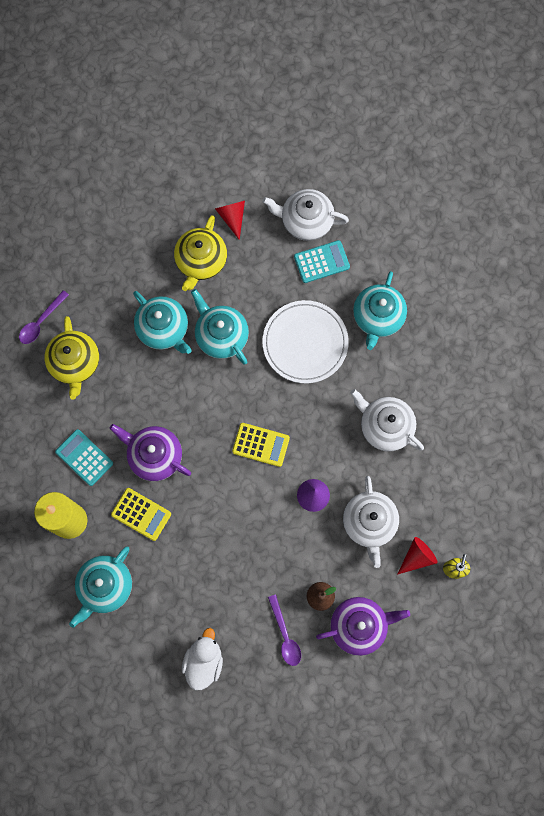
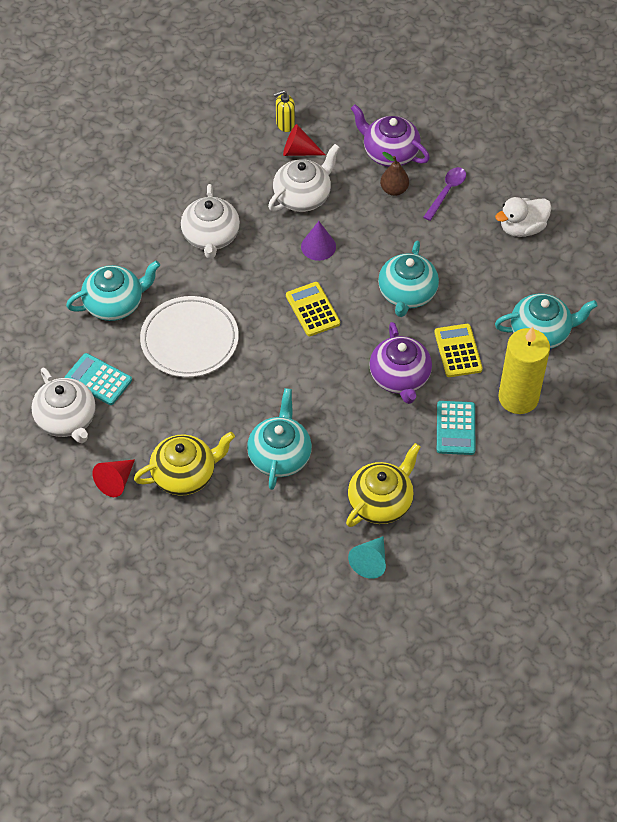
camera: 130 degrees left, 20 degrees down
(41, 322) = (370, 562): purple spoon -> turquoise cone
(221, 335) = (243, 406): turquoise teapot -> turquoise teapot (407, 294)

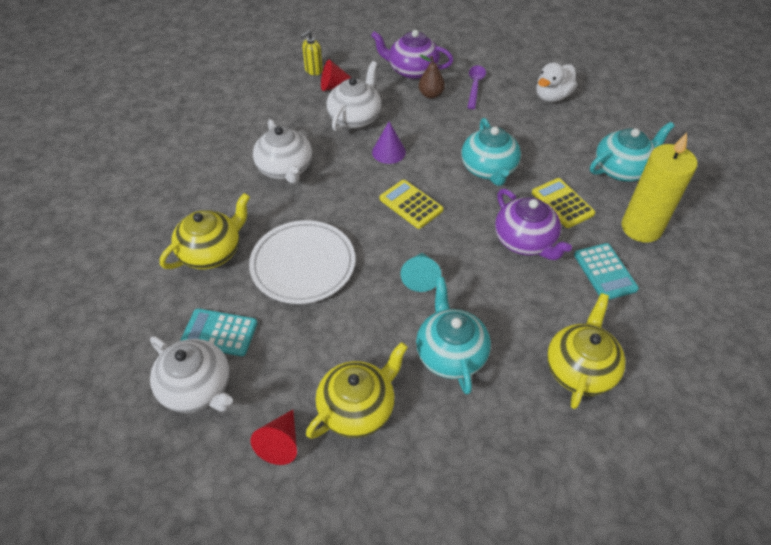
camera: 20 degrees left, 5 degrees down
(115, 304) = (211, 252): turquoise teapot -> yellow teapot
(370, 562) = (609, 441): turquoise cone -> turquoise cone (420, 277)

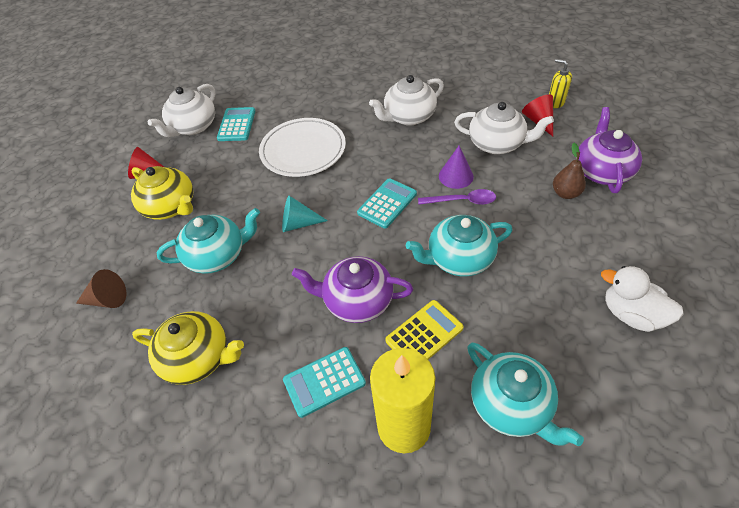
camera: 85 degrees right, 0 degrees up
(211, 252) = (309, 102): yellow teapot -> none
(411, 204) = (387, 203): yellow calculator -> turquoise calculator
(475, 86) = (605, 230): purple spoon -> purple spoon (462, 201)
(498, 470) = (108, 299): none -> brown cone
(525, 241) = (357, 301): purple teapot -> purple teapot turned 45 degrees clockwise

